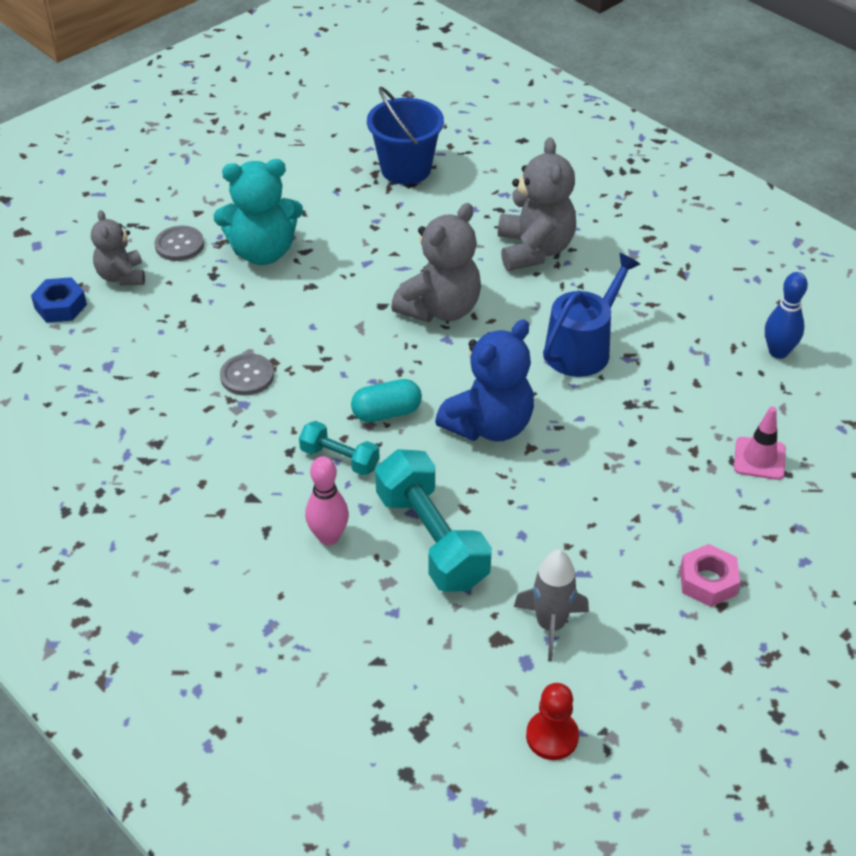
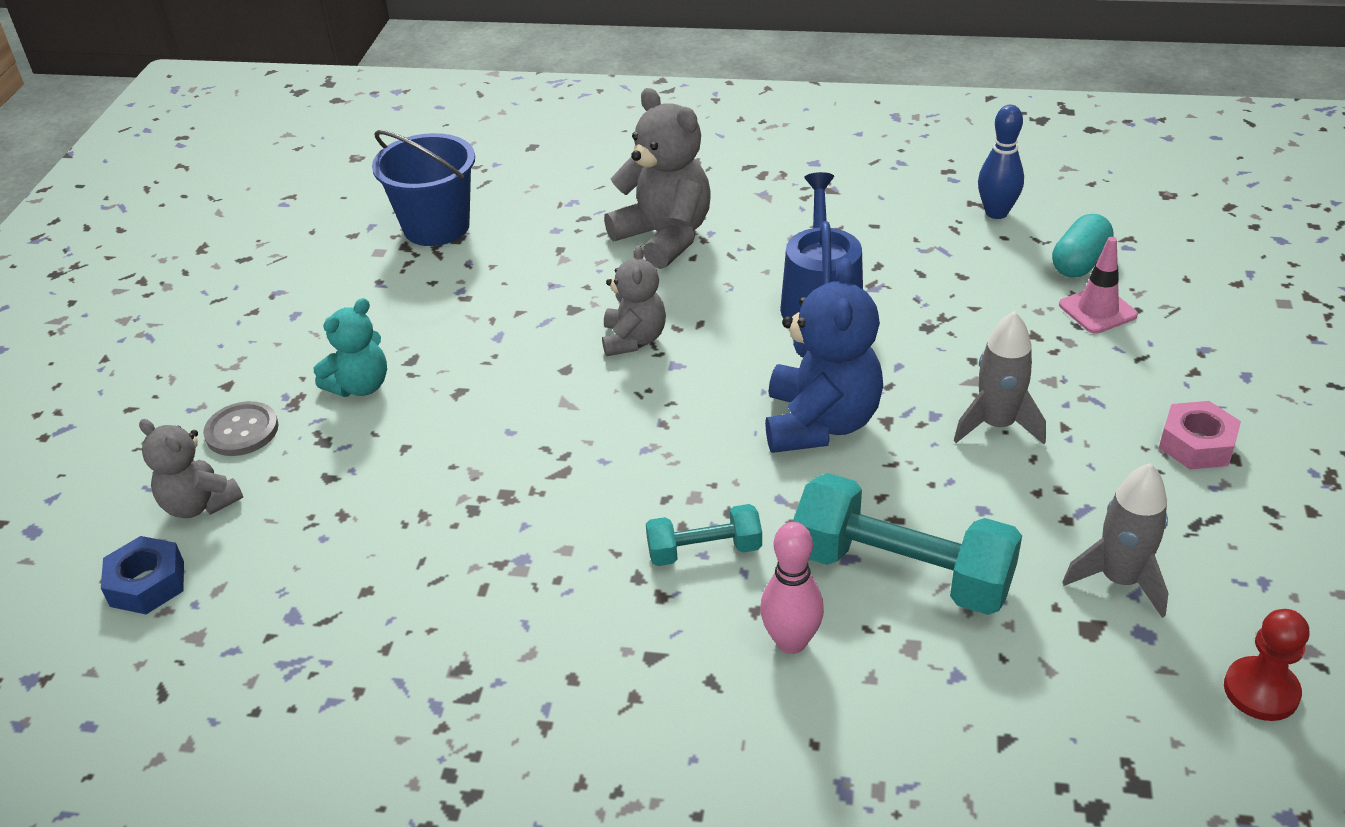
camera: 35 degrees left, 5 degrees down
(247, 376) = (492, 526): grey button -> none
(263, 252) = (360, 386): turquoise teddy bear -> turquoise teddy bear, size x0.61
(386, 413) = (699, 473): turquoise capsule -> turquoise capsule (1079, 262)
(440, 309) = (634, 339): grey teddy bear -> grey teddy bear, size x0.61
(594, 491) = (997, 425): none -> grey rocket

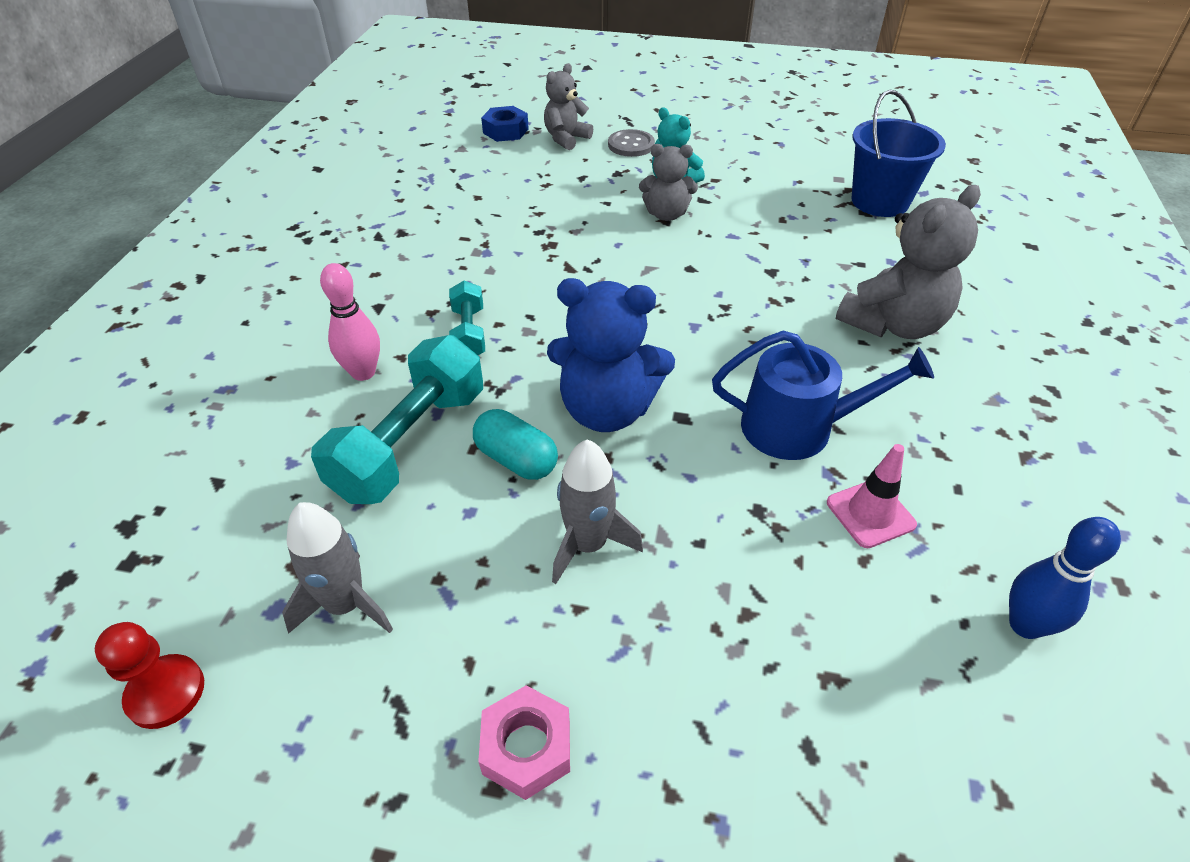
camera: 90 degrees right, 5 degrees up
(634, 339) = (729, 303): grey teddy bear -> grey teddy bear (666, 214)
(1079, 262) = (919, 706): turquoise capsule -> turquoise capsule (516, 460)
(1097, 310) = (805, 701): pink traffic cone -> pink traffic cone (870, 513)

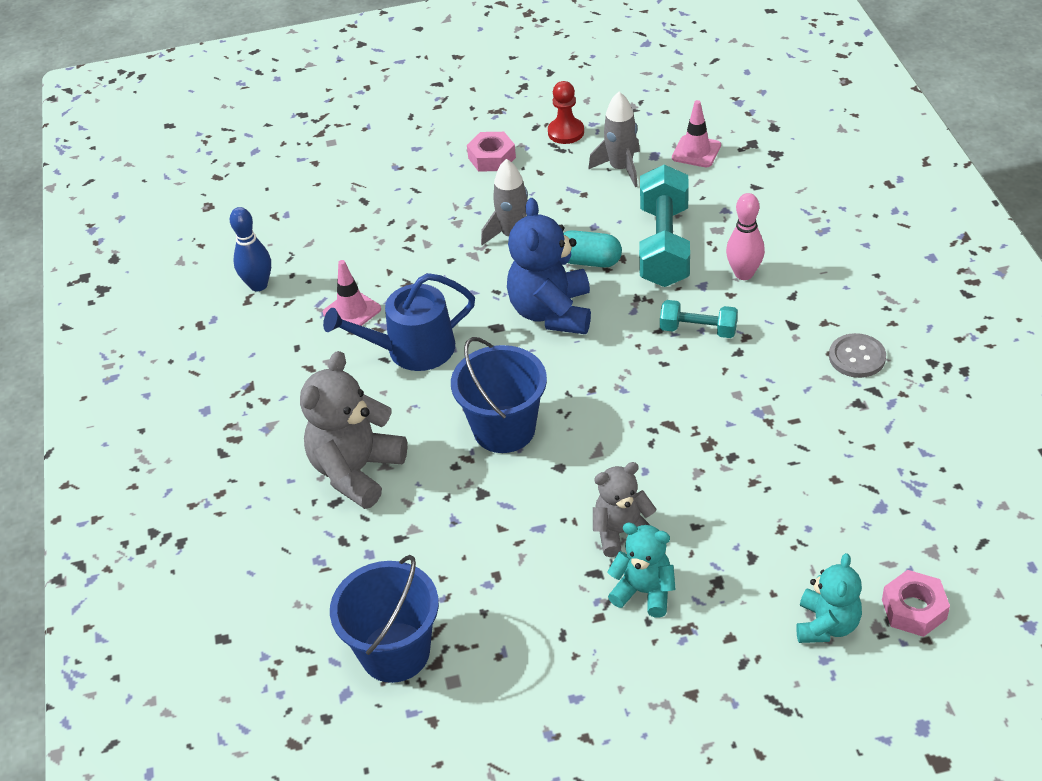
camera: 160 degrees right, 0 degrees up
(166, 692) = (669, 116): red pawn -> red pawn (566, 132)
(215, 584) = (696, 151): none -> pink traffic cone
(469, 333) = (698, 330): turquoise dumbbell -> turquoise dumbbell turned 45 degrees counterclockwise
(505, 131) = (914, 609): blue nut -> pink nut
(566, 138) = (826, 625): grey teddy bear -> turquoise teddy bear
(607, 410) = (552, 312): blue teddy bear -> blue teddy bear turned 75 degrees counterclockwise
(631, 145) = (737, 646): grey button -> grey button (857, 357)
(726, 312) = (504, 429): none -> blue bucket

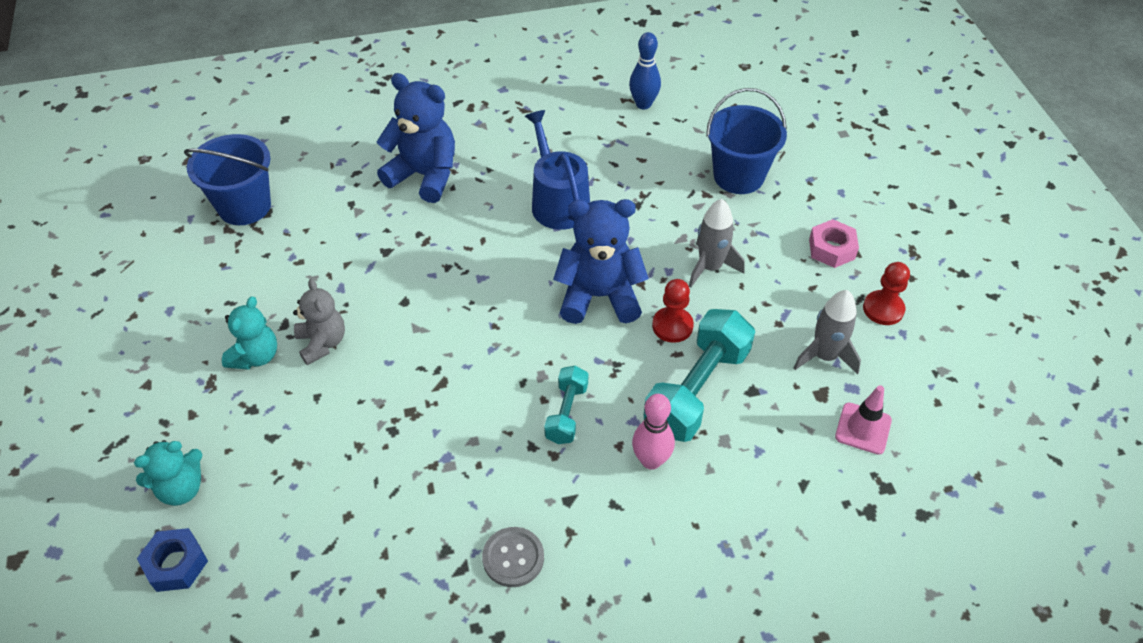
camera: 85 degrees right, 5 degrees up
(352, 311) = (608, 161): pink traffic cone -> none
(356, 471) = (424, 175): grey teddy bear -> blue teddy bear
(504, 429) = (454, 264): blue bucket -> blue bucket (738, 176)
(589, 261) = (672, 326): turquoise capsule -> red pawn
(664, 245) = (697, 390): turquoise dumbbell -> turquoise dumbbell turned 60 degrees counterclockwise
(826, 625) = (181, 489): turquoise teddy bear -> turquoise teddy bear turned 45 degrees counterclockwise
(914, 609) = (176, 564): pink nut -> blue nut

